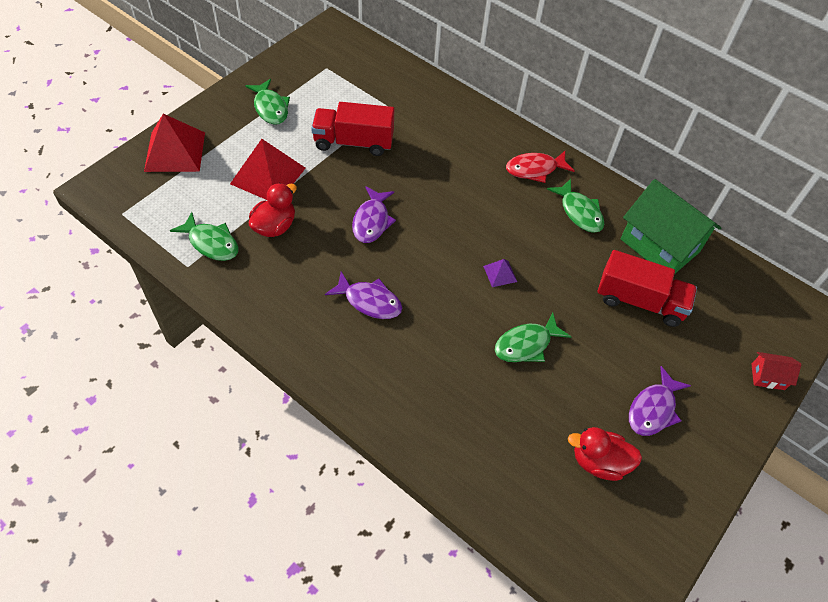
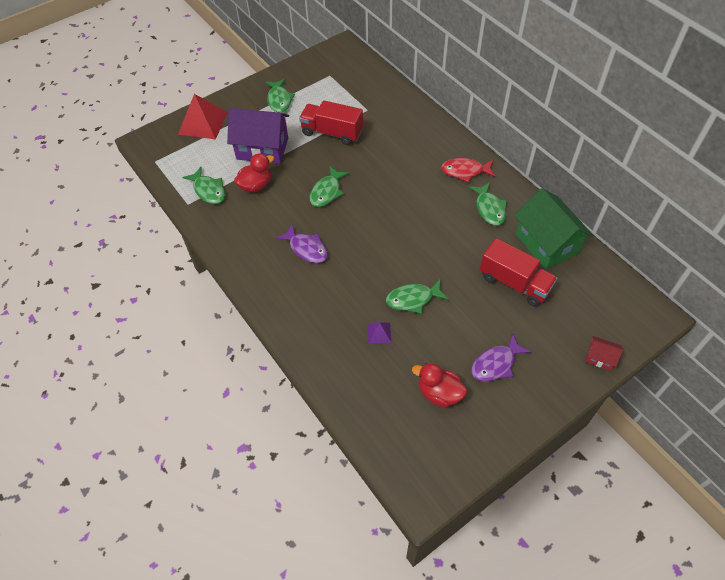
camera: 20 degrees right, 0 degrees up
(268, 175) = (262, 149): red pyramid -> purple house
(372, 221) = (327, 192): purple fish -> green fish
(500, 273) = (410, 244): purple pyramid -> purple pyramid (379, 333)

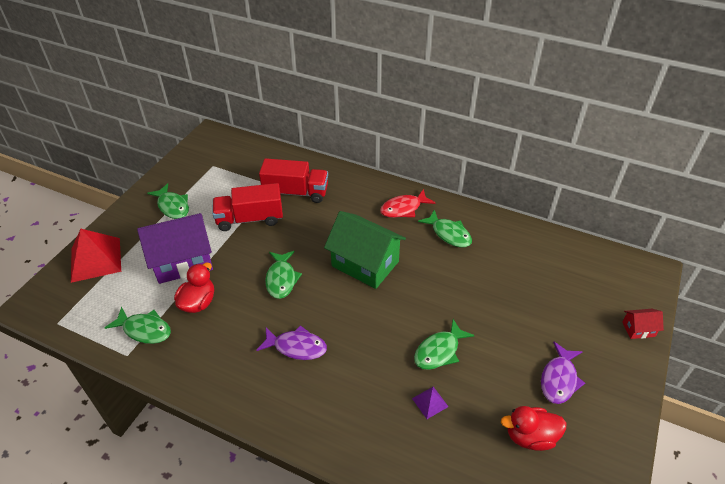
camera: 30 degrees left, 10 degrees down
(514, 283) = (519, 293): red truck -> red truck (296, 192)
(546, 243) = (519, 245): green house -> green house (365, 264)

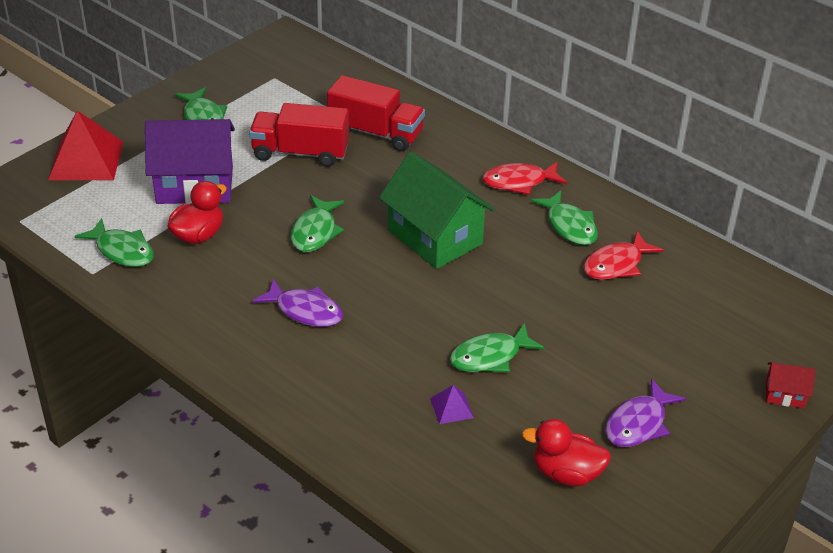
camera: 15 degrees right, 5 degrees down
(490, 256) = (616, 264): none -> red fish

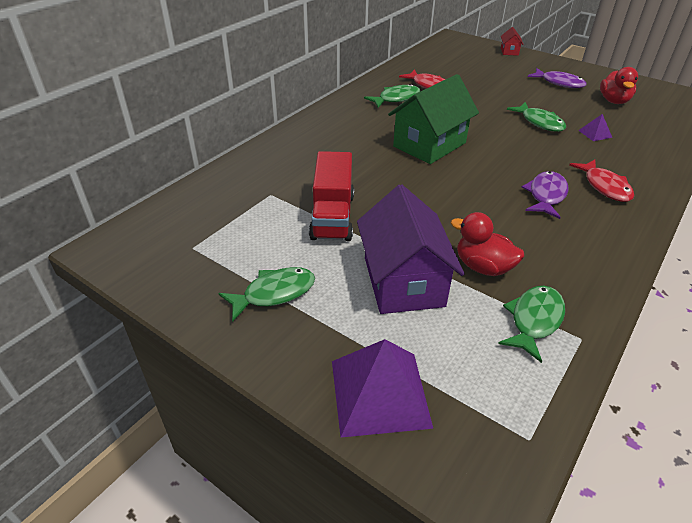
camera: 95 degrees left, 0 degrees up
(86, 160) = (380, 393): red pyramid -> purple pyramid
(315, 231) = (446, 198): green fish -> none
(376, 132) = (294, 177): red truck -> none
(519, 182) = (352, 115): red fish -> red fish (604, 186)

